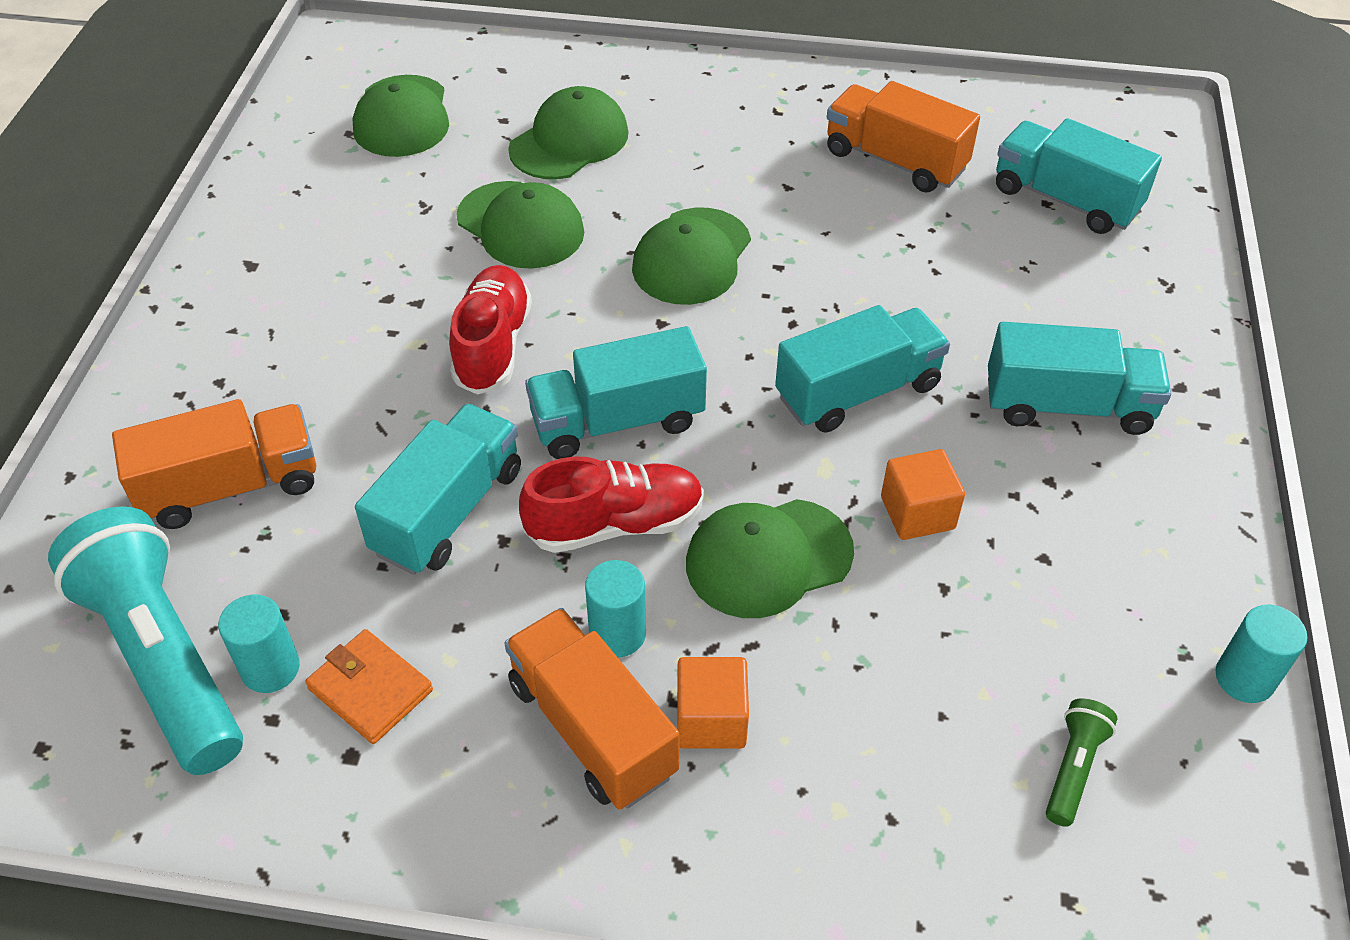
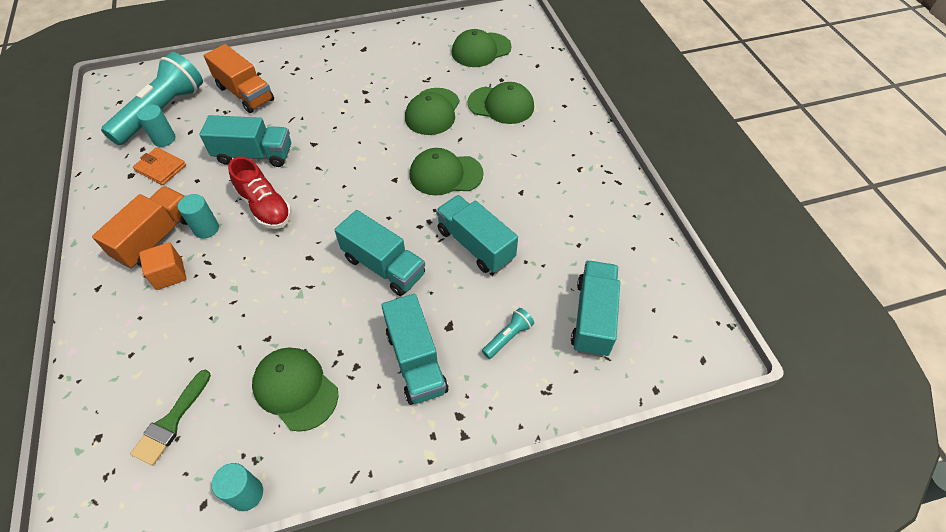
camera: 65 degrees right, 5 degrees up
(370, 689) = (161, 168): orange wallet -> orange wallet turned 75 degrees counterclockwise
(492, 346) = (352, 132): red shoe -> none
(617, 421) = (325, 186): turquoise truck -> turquoise truck (475, 245)
(768, 558) = (263, 265): green cap -> green cap (295, 389)
(895, 161) = (573, 229): orange truck -> none
(917, 513) = (311, 314): orange cube -> none
(1064, 293) = (508, 337): none -> turquoise flashlight
(1073, 768) = (171, 422): green flashlight -> green brush

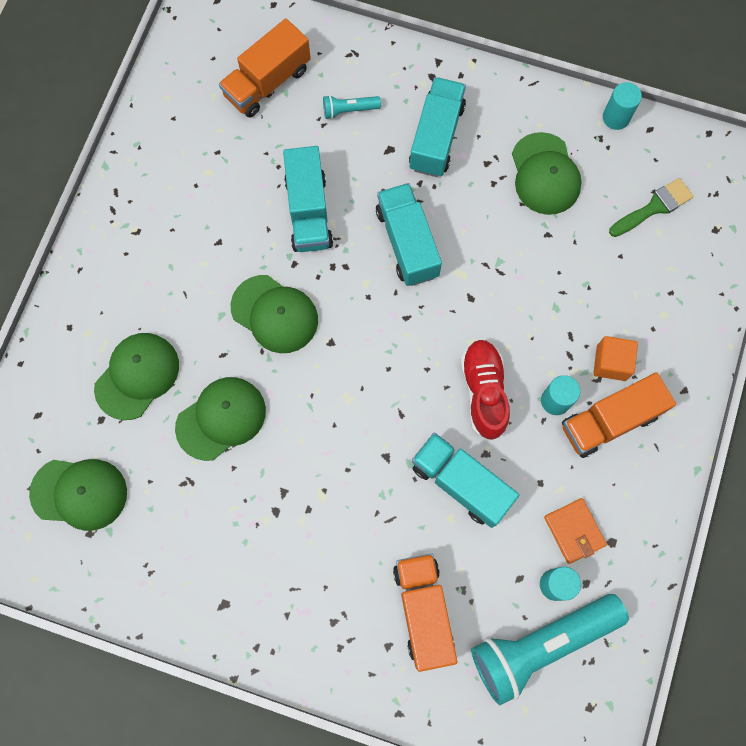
camera: 145 degrees left, 20 degrees up
(501, 105) = (137, 376): green cap -> green cap turned 75 degrees clockwise
(593, 317) = (267, 82): turquoise truck -> orange truck

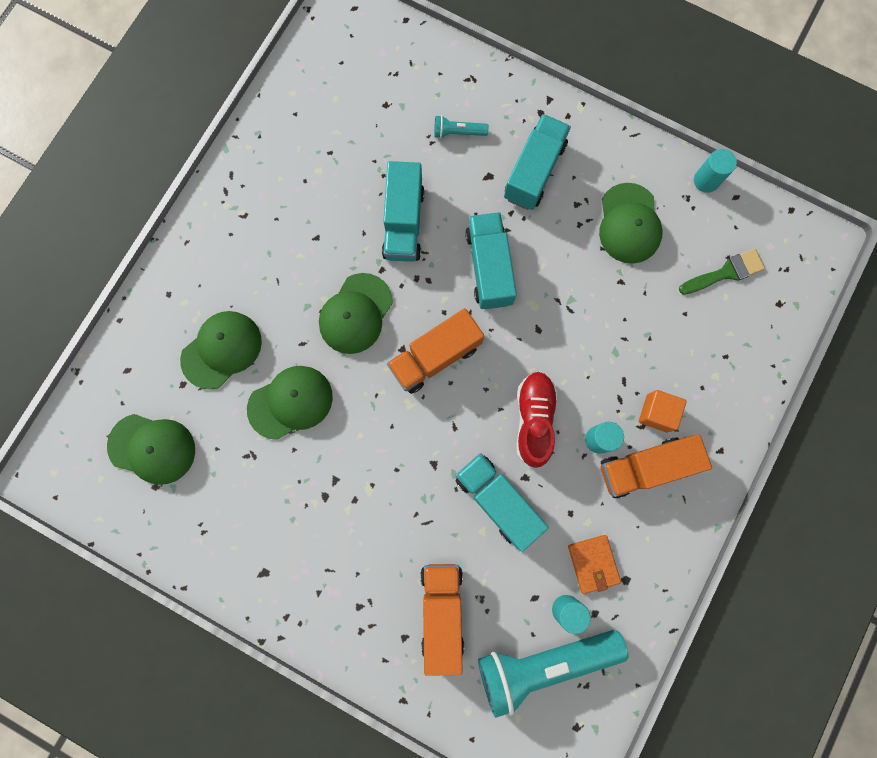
camera: 10 degrees right, 5 degrees up
(267, 82) = (387, 94): orange truck -> orange truck (435, 356)
(275, 314) = (356, 314): green cap -> green cap turned 75 degrees clockwise

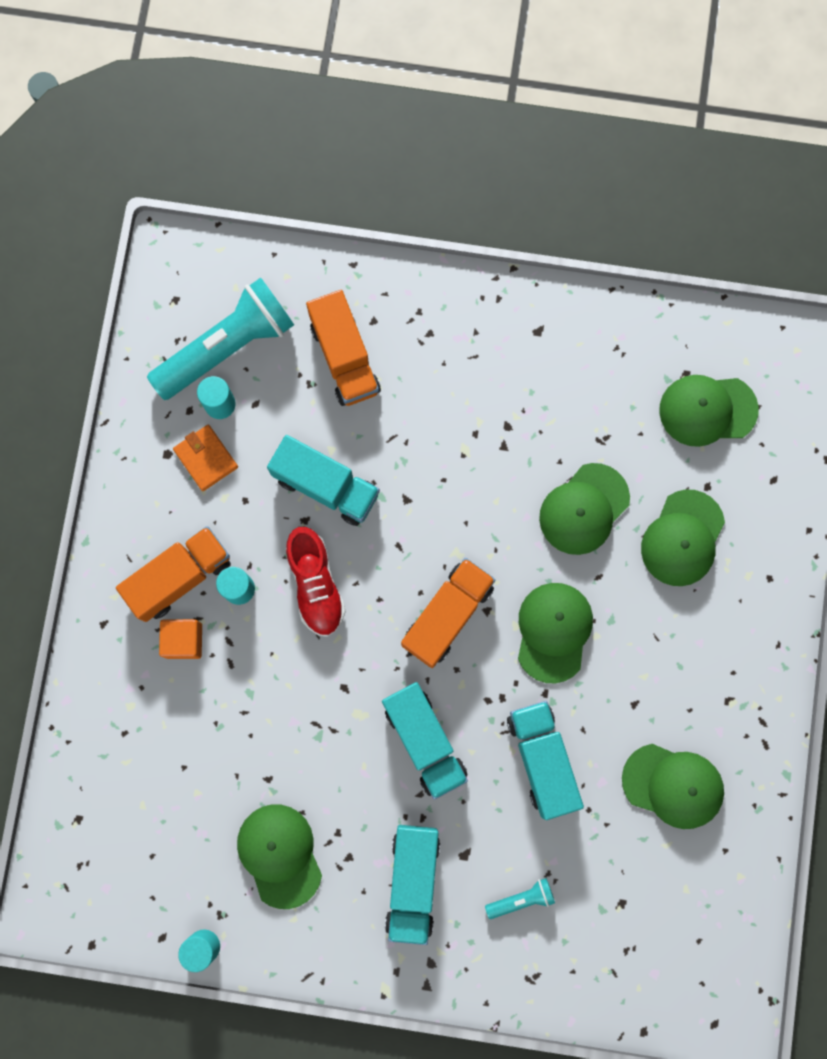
camera: 160 degrees right, 0 degrees up
(313, 170) = (673, 785): none -> green cap
(725, 272) = (150, 835): green brush -> none

